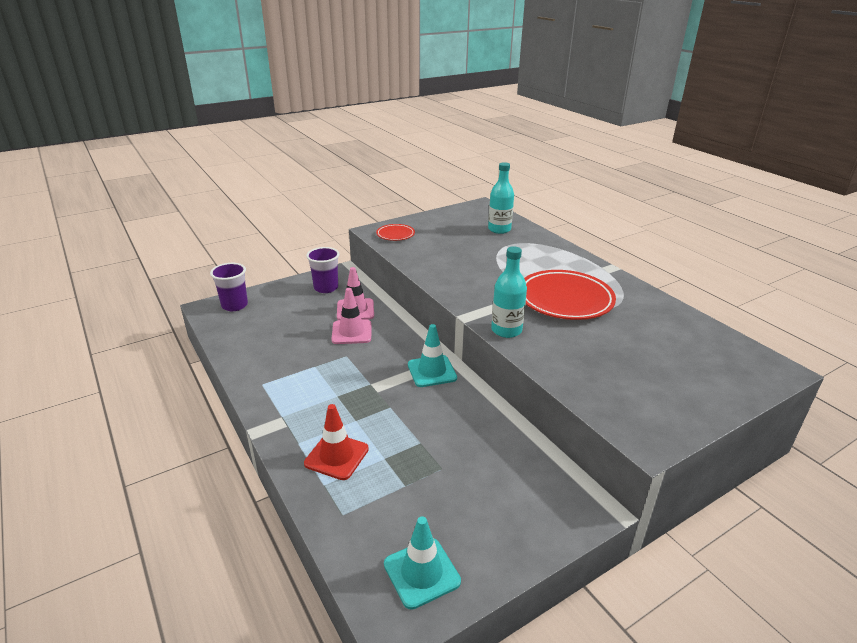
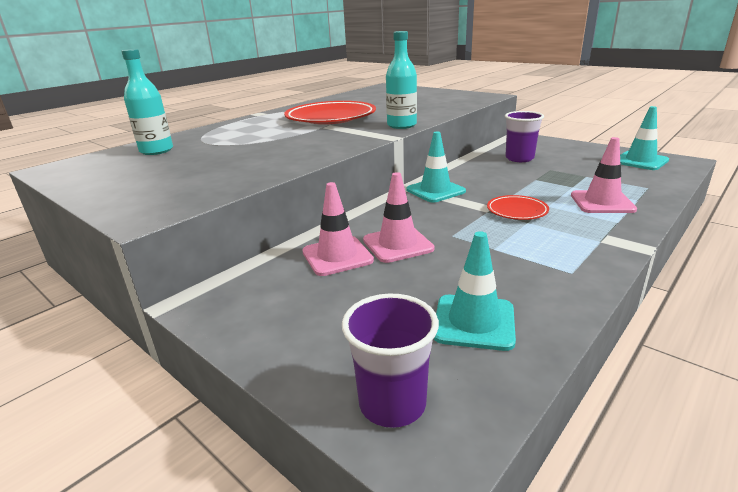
camera: 105 degrees left, 5 degrees down
(256, 336) = (474, 322): none -> turquoise traffic cone
(326, 288) = (271, 302): purple cup -> purple cup (519, 158)
(336, 456) = (602, 202): red traffic cone -> pink traffic cone
(395, 235) = (166, 198): red plate -> red plate (517, 211)

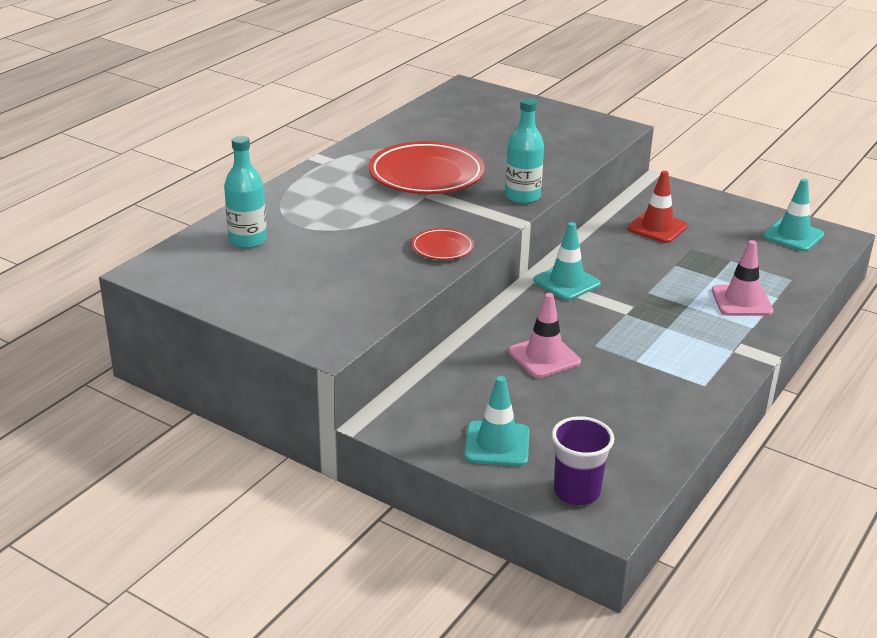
camera: 10 degrees left, 5 degrees up
(337, 256) = (489, 371): pink traffic cone -> none
(474, 322) = (626, 432): turquoise traffic cone -> turquoise traffic cone (497, 444)
(517, 211) = (656, 313): red plate -> red plate (442, 248)
(519, 158) = (657, 227): purple cup -> red traffic cone

